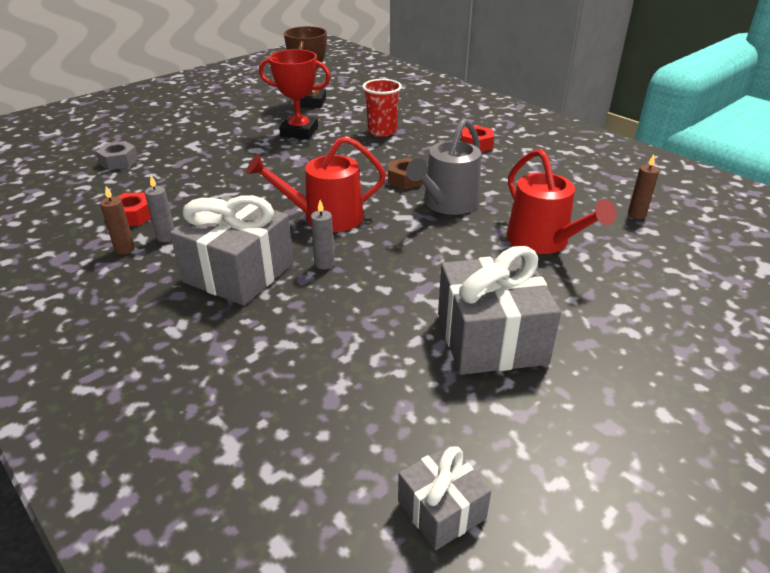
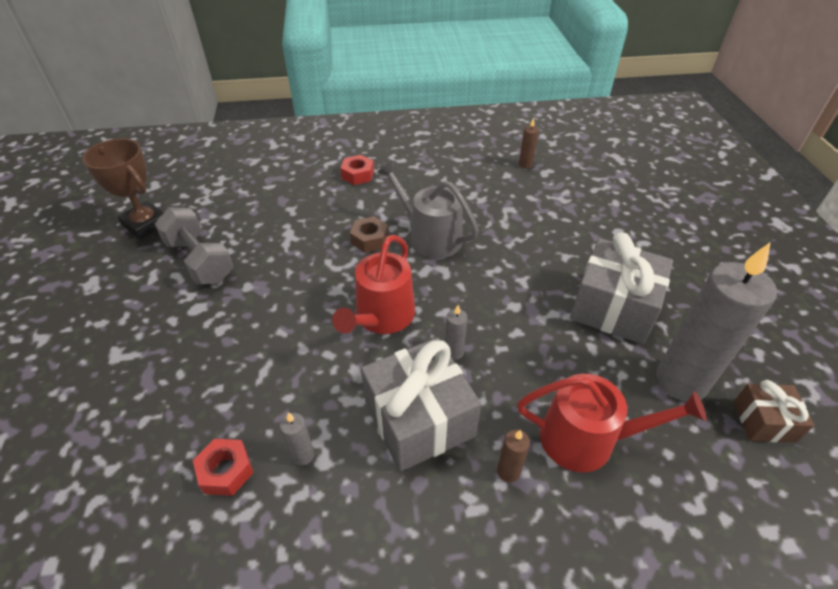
camera: 55 degrees left, 10 degrees up
(119, 161) = (71, 442): grey nut -> none
(125, 249) = (292, 504): brown candle -> brown candle (508, 471)
(299, 131) = (200, 260): red trophy -> grey dumbbell
(382, 131) = (270, 210): red cup -> none
(435, 419) = (681, 381): none -> grey candle
(441, 509) = (763, 421): grey gift -> brown gift
(447, 203) = (430, 237): grey watering can -> grey watering can turned 150 degrees clockwise
(543, 241) = (521, 220): red watering can -> red watering can (586, 439)

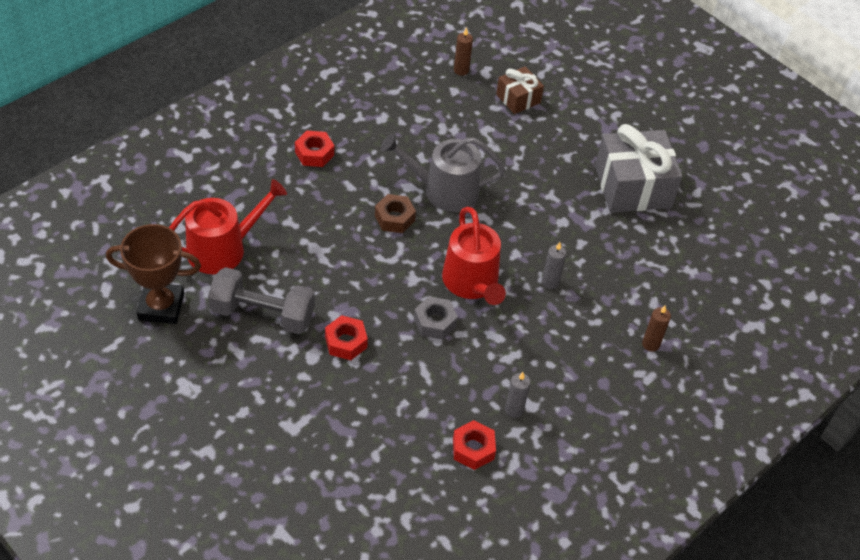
camera: 40 degrees left, 5 degrees up
(231, 311) = (346, 342): none -> red nut
(317, 333) = (435, 322): none -> grey nut
(419, 419) = (568, 343): grey gift -> none
(586, 439) = (681, 297): red watering can -> red watering can (223, 249)
(681, 381) = (712, 224): grey candle -> none
(763, 421) = (774, 227): brown gift -> brown gift (518, 98)

